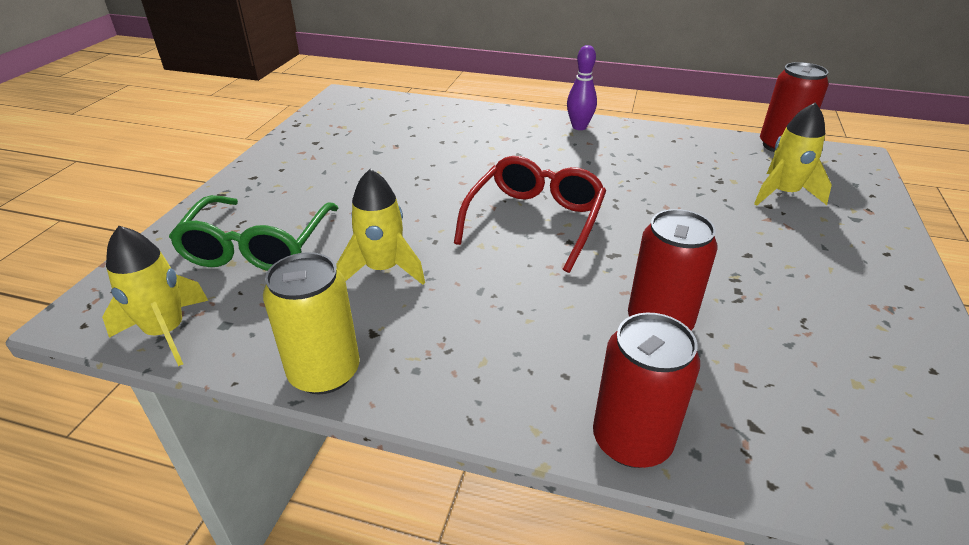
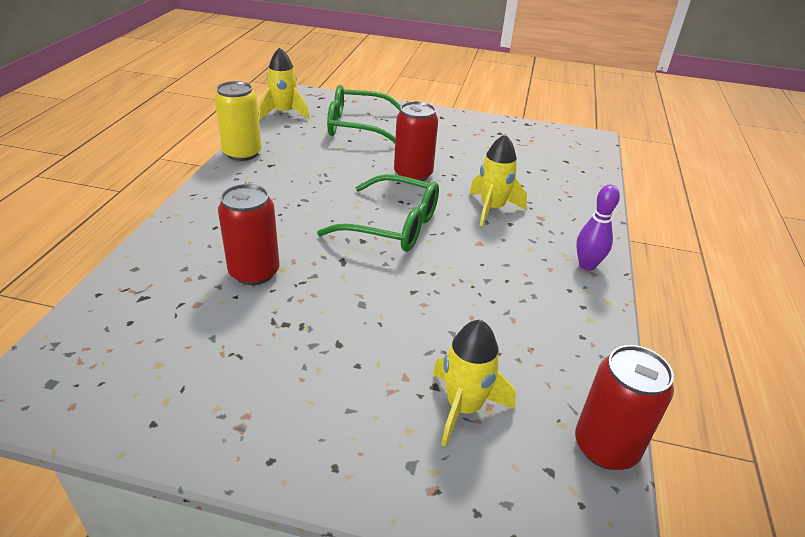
camera: 85 degrees right, 0 degrees up
(383, 269) = (331, 165): yellow rocket -> yellow rocket (492, 208)
(535, 220) = (392, 226): red glasses -> green glasses
(631, 440) = (154, 245): red can -> red can (413, 174)

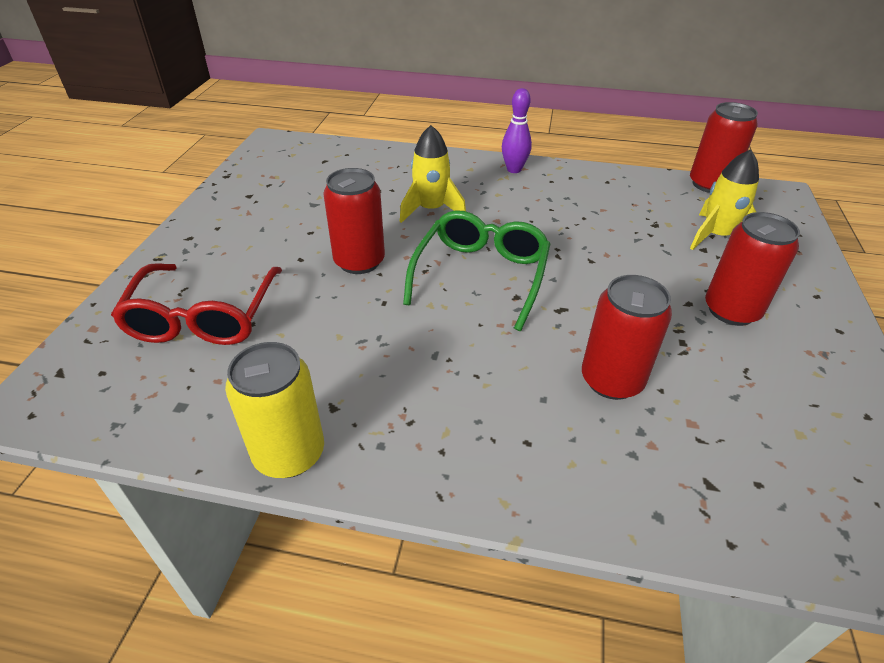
camera: 90 degrees left, 5 degrees up
(284, 113) = (120, 418): yellow rocket -> none
(321, 373) = (731, 310): none -> red can
(358, 126) = (203, 317): green glasses -> red glasses

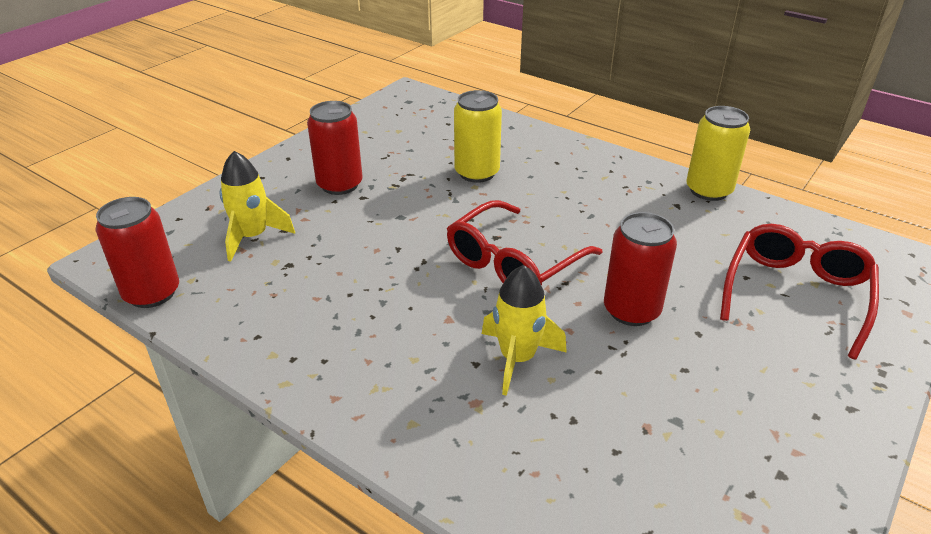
camera: 155 degrees left, 5 degrees down
(481, 275) = (514, 262): green glasses -> red glasses
(514, 169) = (351, 399): purple bowling pin -> none
(611, 380) = (477, 173): red can -> yellow can

